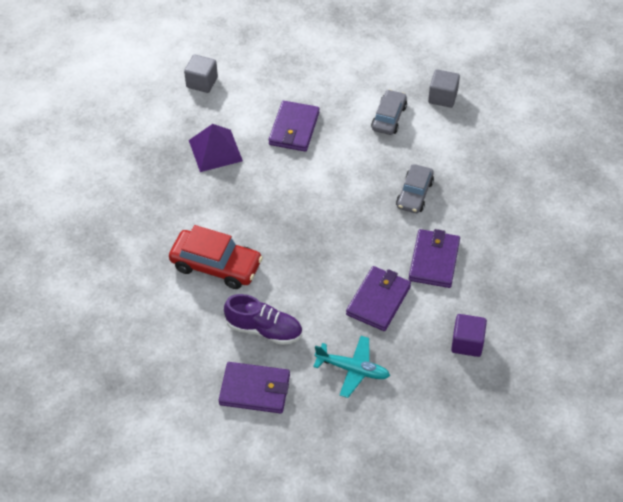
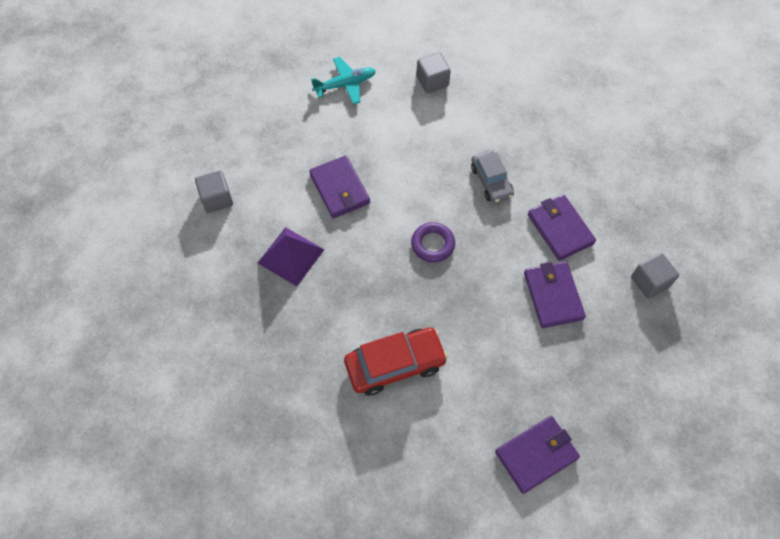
camera: 40 degrees left, 10 degrees up
(264, 329) = (491, 393): purple shoe -> none
(324, 207) = (432, 244): none -> purple ring
(353, 369) = (592, 373): turquoise plane -> turquoise plane (345, 84)
(389, 118) = (407, 127): grey car -> none
(467, 343) = (649, 282): purple cube -> grey cube

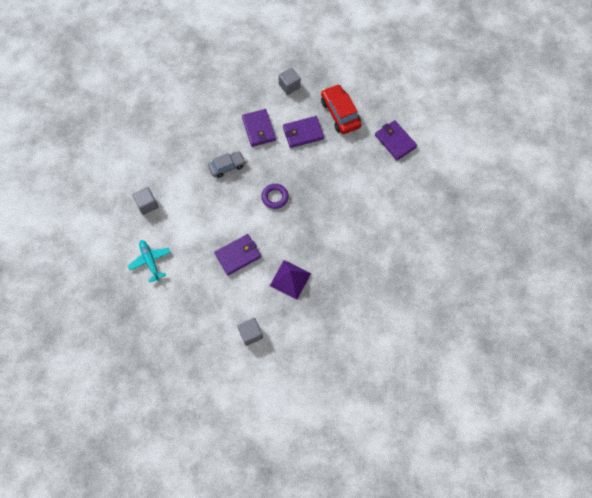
camera: 95 degrees left, 5 degrees up
(395, 364) = (355, 212): red car -> red car (340, 113)
(560, 229) = (259, 129): purple wallet -> purple wallet turned 75 degrees counterclockwise

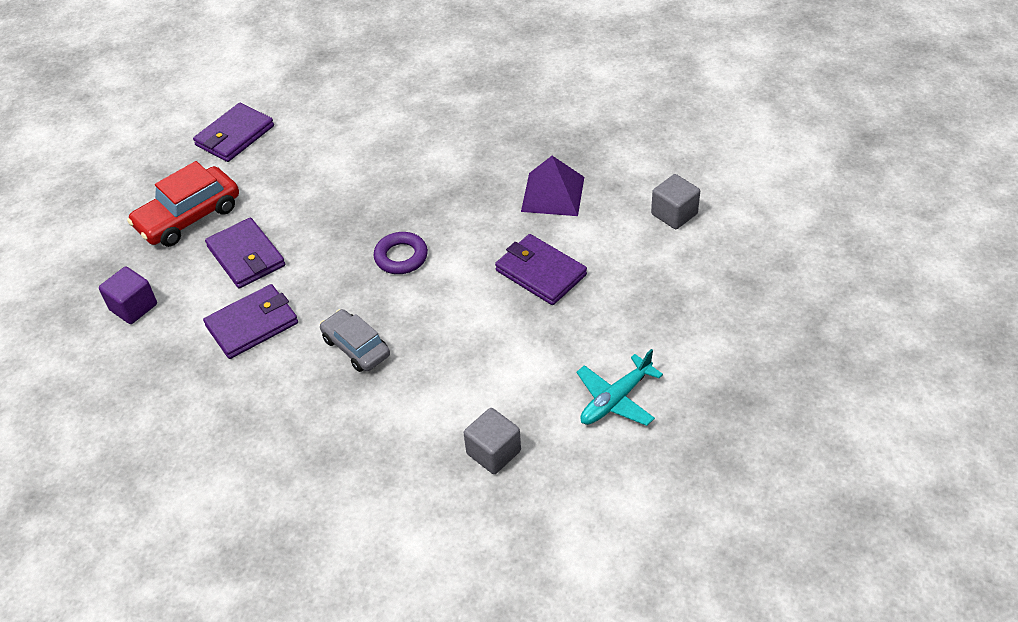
camera: 105 degrees left, 20 degrees down
(289, 86) = (133, 307): grey cube -> purple cube

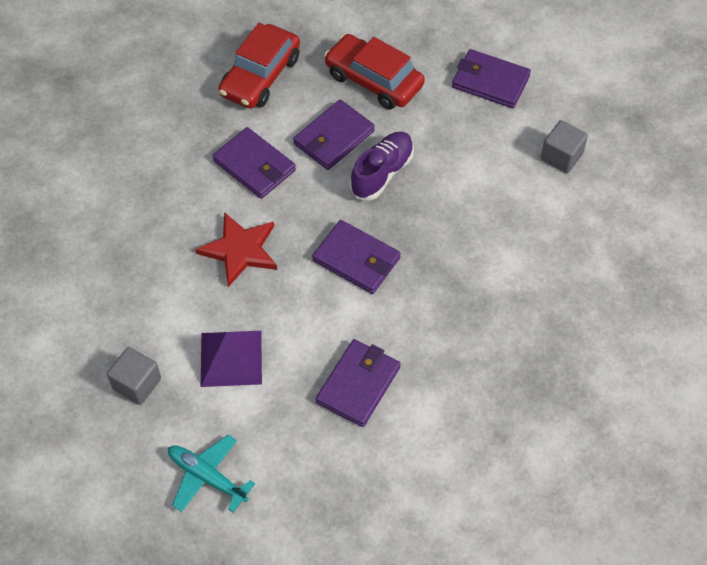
camera: 75 degrees right, 10 degrees up
(133, 307) = (260, 76): purple cube -> red car
(307, 225) = (382, 173): none -> purple shoe
(356, 347) = (240, 250): grey car -> red star
(401, 257) = (356, 259): purple ring -> purple wallet
(553, 194) = (474, 377): purple pyramid -> purple pyramid (231, 358)
(674, 214) = (470, 502): grey cube -> grey cube (561, 156)

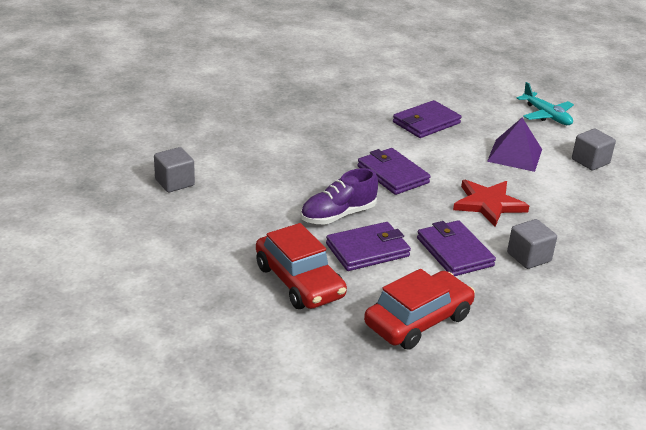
camera: 160 degrees left, 25 degrees down
(183, 186) = (529, 257): none -> grey cube
(490, 81) = (185, 247): purple wallet -> none

